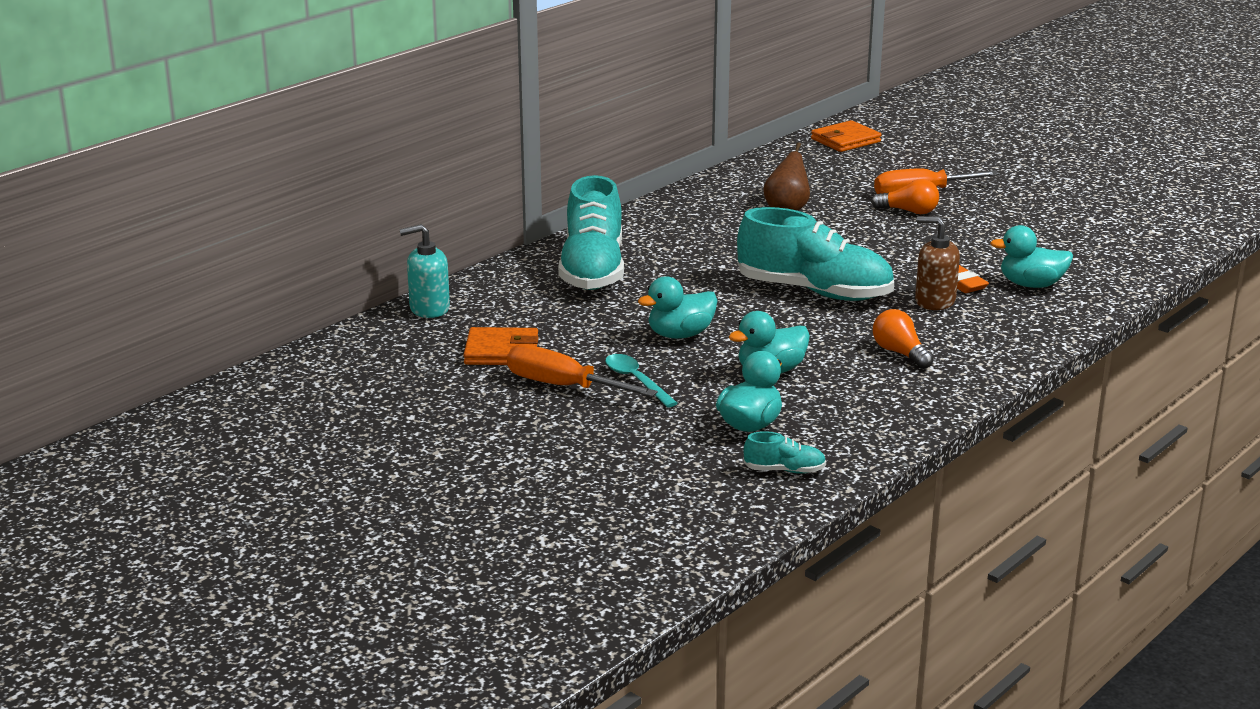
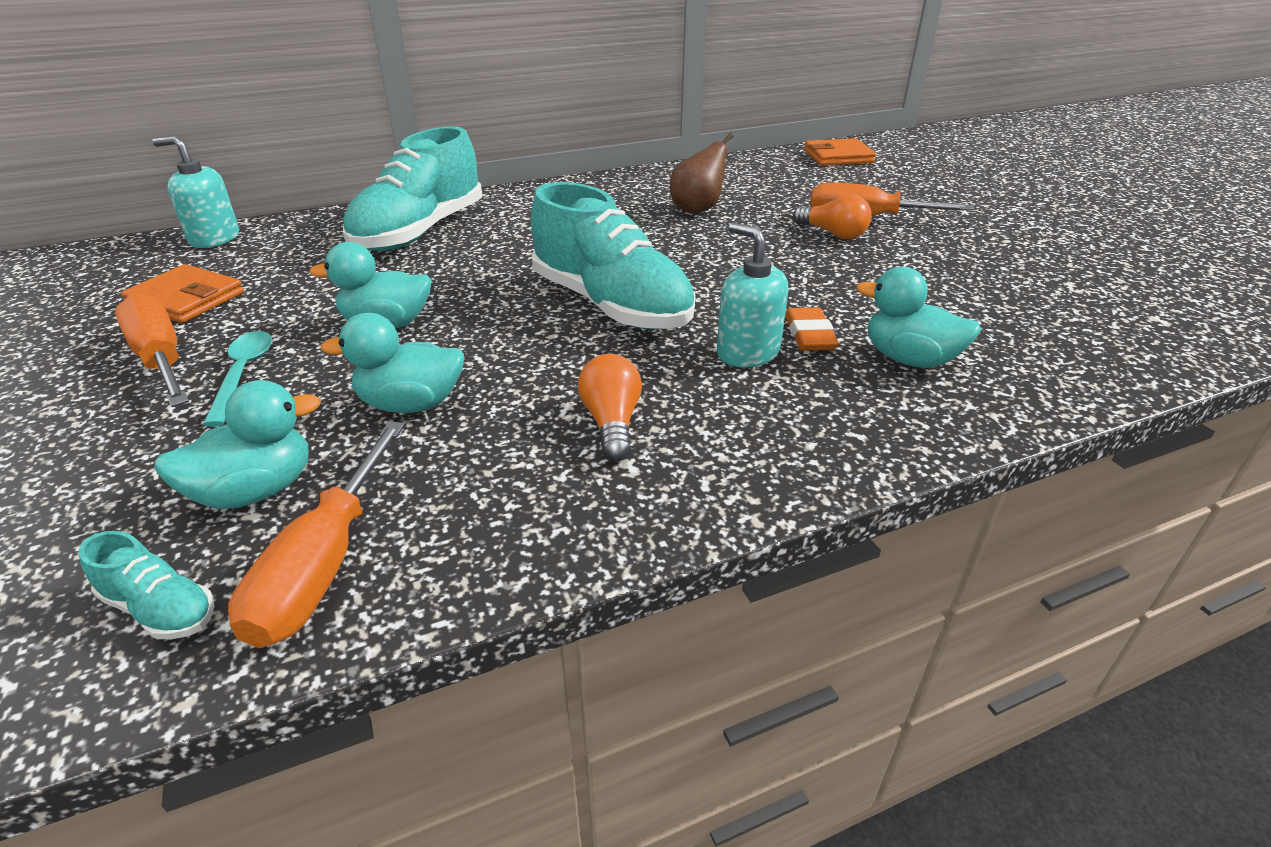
camera: 25 degrees right, 10 degrees up
(836, 438) = (325, 563): none -> orange screwdriver
(934, 301) = (747, 352): brown soap dispenser -> turquoise soap dispenser

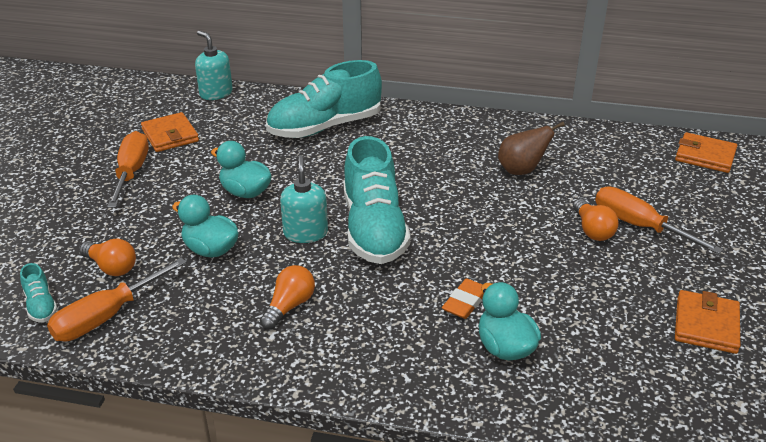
camera: 35 degrees right, 0 degrees up
(243, 374) = (156, 197): turquoise spoon -> none
(256, 491) = (111, 267): turquoise duck -> orange light bulb
(747, 352) = (412, 297): turquoise soap dispenser -> turquoise soap dispenser (305, 233)
(1034, 270) = (706, 325): none -> orange wallet

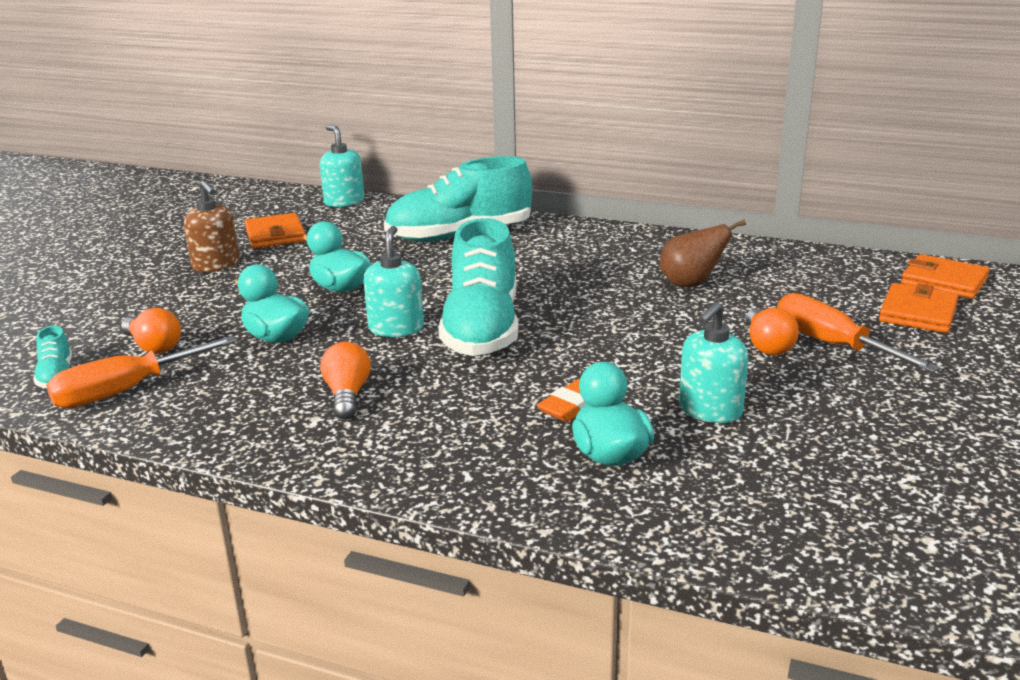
camera: 10 degrees right, 10 degrees down
(131, 173) = (216, 265): orange screwdriver -> brown soap dispenser
(289, 306) = (347, 395): orange light bulb -> orange light bulb turned 45 degrees counterclockwise
(566, 298) = (710, 410): none -> turquoise soap dispenser
(706, 325) = (900, 451): orange wallet -> orange wallet (918, 313)

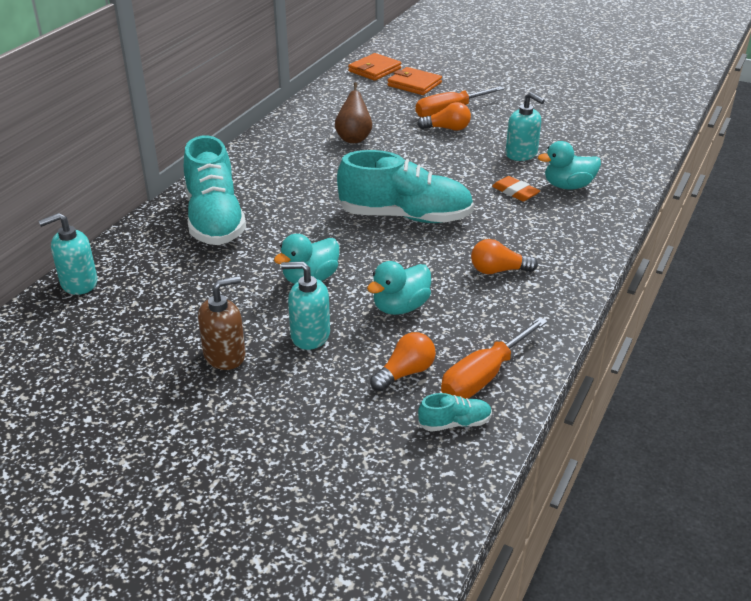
camera: 85 degrees left, 10 degrees up
(127, 390) = (484, 376): orange screwdriver -> orange screwdriver turned 75 degrees clockwise
(275, 235) = (157, 323): orange wallet -> none
(396, 328) = (396, 251): turquoise soap dispenser -> turquoise soap dispenser (310, 335)

